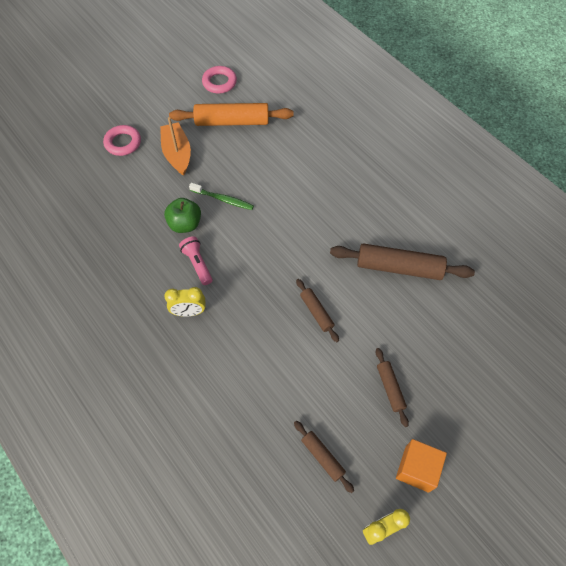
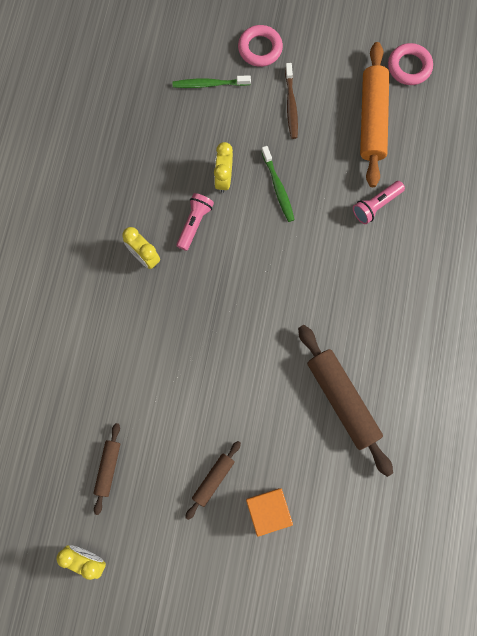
camera: 50 degrees right, 15 degrees up
(114, 186) = (209, 84): none -> green toothbrush
(177, 154) = (291, 105): orange boat -> brown toothbrush
(185, 224) = (224, 178): green apple -> yellow clock
(232, 121) = (372, 119): orange rolling pin -> orange rolling pin turned 45 degrees clockwise
(288, 158) = (376, 205): none -> pink flashlight
(316, 312) = (233, 362): brown rolling pin -> none
(417, 469) = (159, 553): orange cube -> orange cube (268, 511)

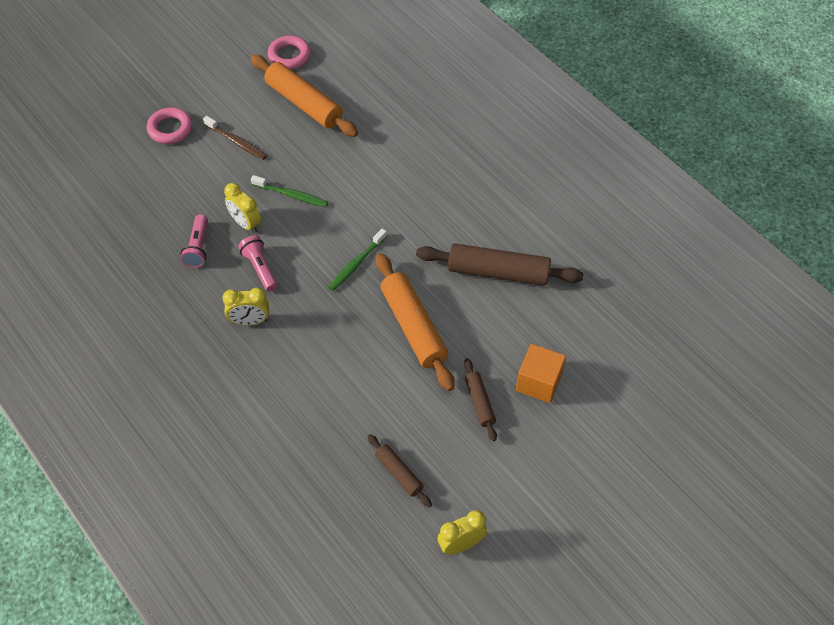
camera: 50 degrees left, 20 degrees down
(209, 84) = (160, 179): green toothbrush -> green toothbrush (356, 264)
(238, 377) = (413, 327): none -> orange rolling pin
(376, 205) = (371, 147): pink flashlight -> pink flashlight (198, 247)

